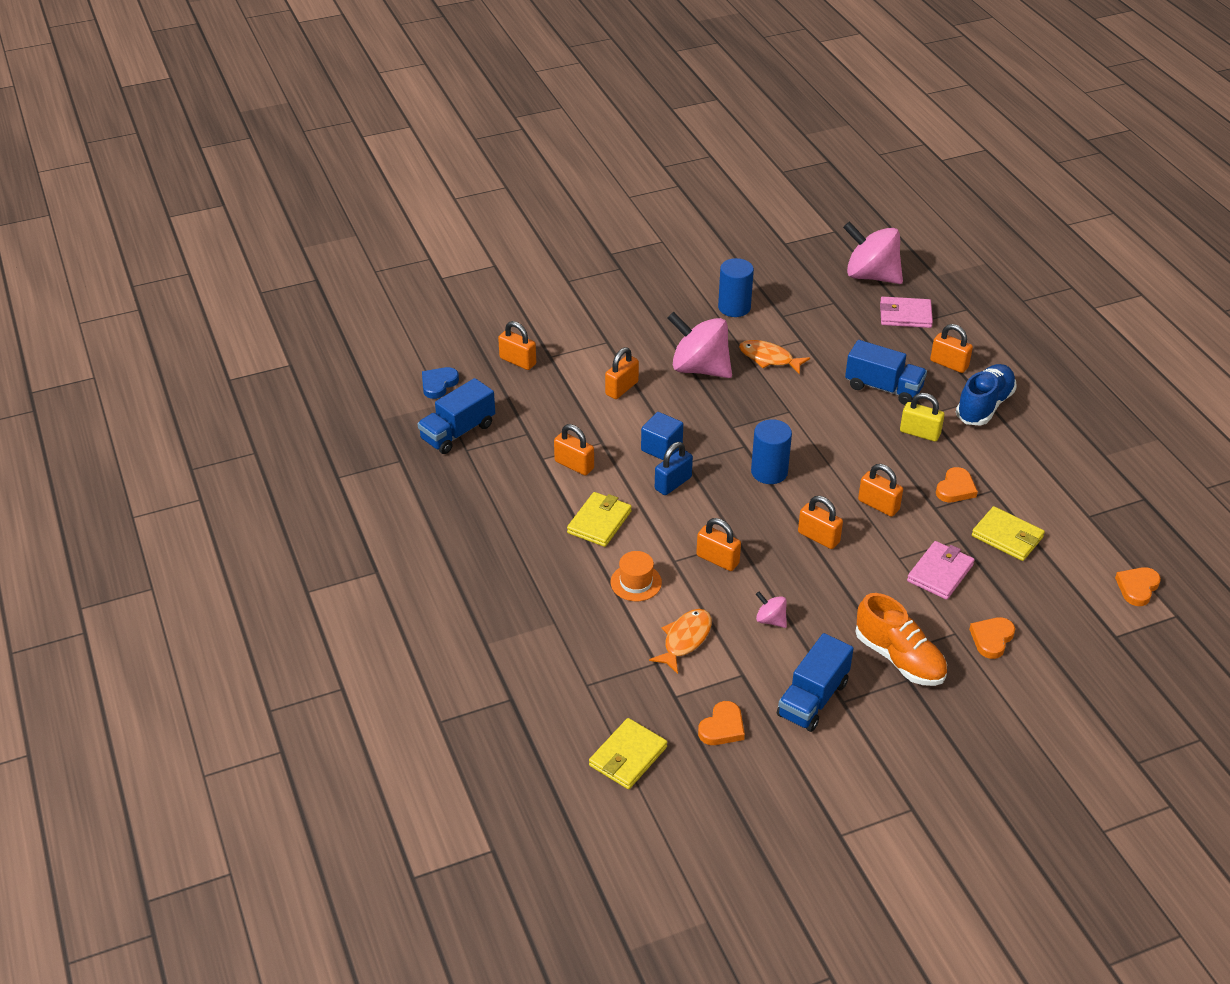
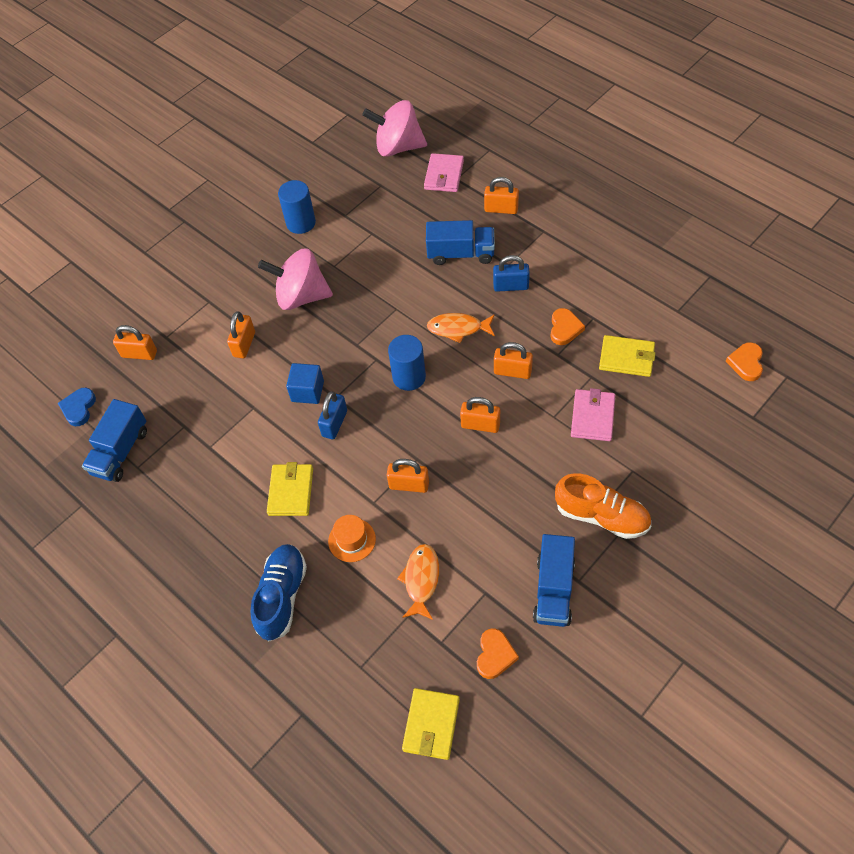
camera: 20 degrees left, 15 degrees up
(574, 465) = (241, 442): orange padlock -> none
(769, 358) = (354, 262): orange fish -> orange fish (458, 328)
(770, 620) = (481, 526): pink spinning top -> none
(905, 315) = (444, 175): pink wallet -> pink wallet turned 60 degrees counterclockwise
(919, 433) = (511, 286): yellow padlock -> blue padlock
(984, 406) = (548, 238): blue shoe -> blue shoe (282, 596)
(991, 639) = (663, 463): orange heart -> none

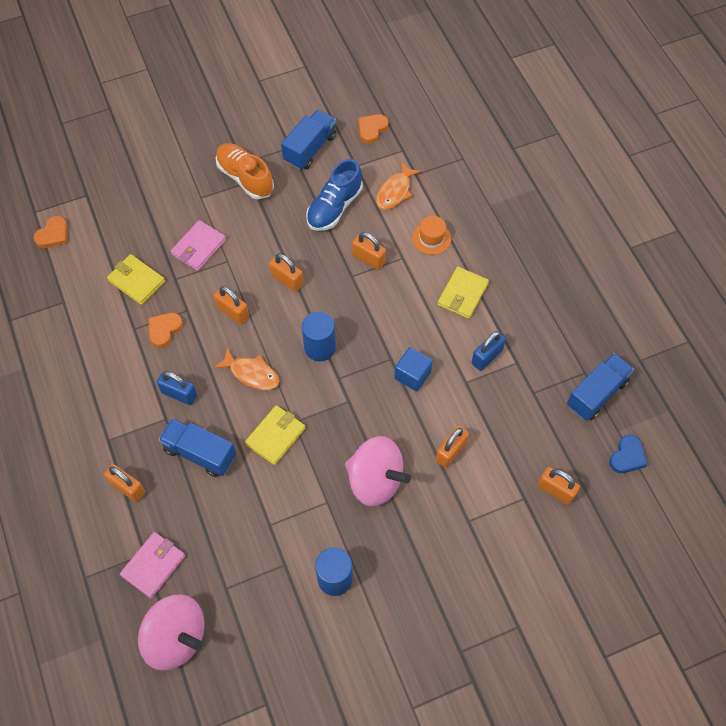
camera: 160 degrees left, 5 degrees up
(282, 596) = (499, 222): blue shoe -> blue shoe (334, 207)
(334, 423) = (402, 335): blue padlock -> blue padlock (486, 357)
(431, 724) = (433, 111): yellow wallet -> yellow wallet (275, 436)

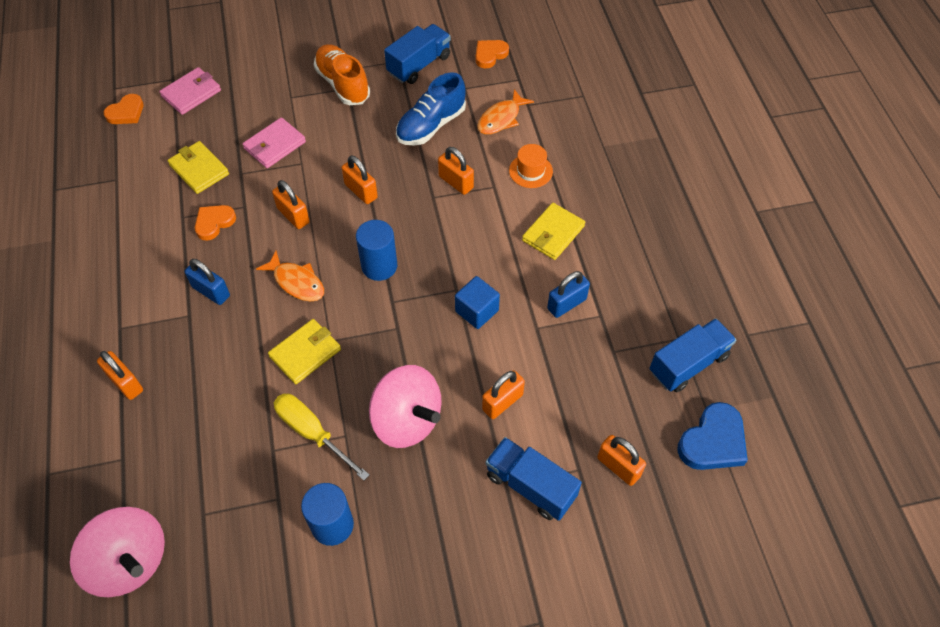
camera: 10 degrees right, 5 degrees down
(153, 565) = (128, 474): pink wallet -> pink wallet (191, 93)
(200, 453) = (216, 358): blue truck -> blue truck (530, 486)
(299, 504) = (312, 433): none -> yellow screwdriver
(627, 456) = (713, 441): blue heart -> blue heart, size x1.52

